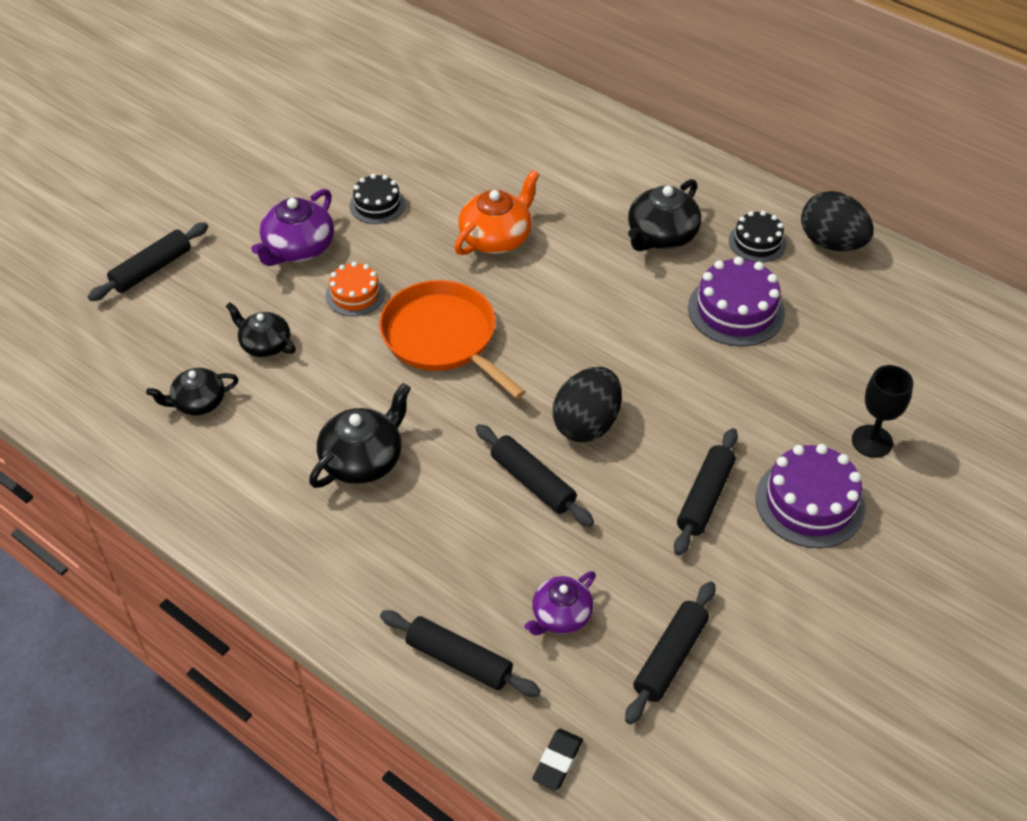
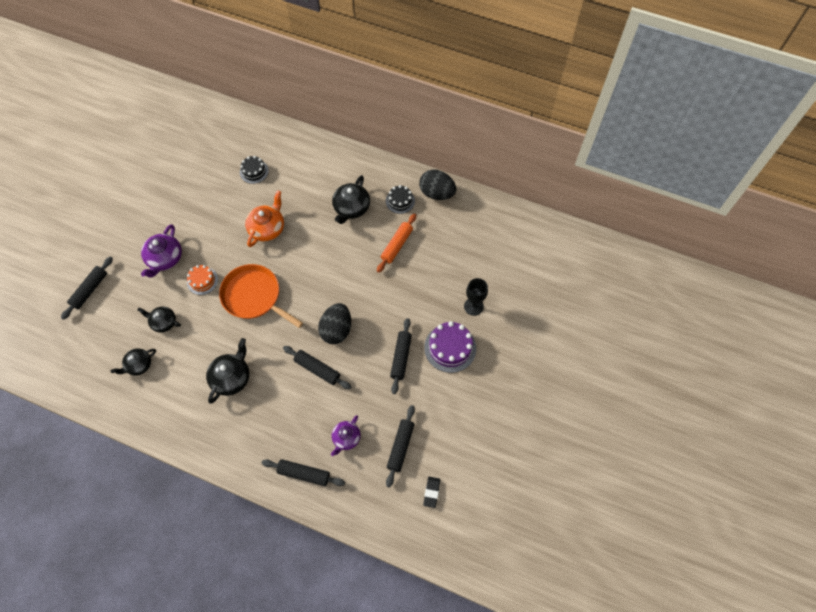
camera: 15 degrees left, 15 degrees up
(377, 205) = (199, 221): black cake -> black cake (254, 171)
(557, 761) = (360, 512): black eraser -> black eraser (431, 492)
(736, 310) = (396, 245): purple cake -> orange rolling pin

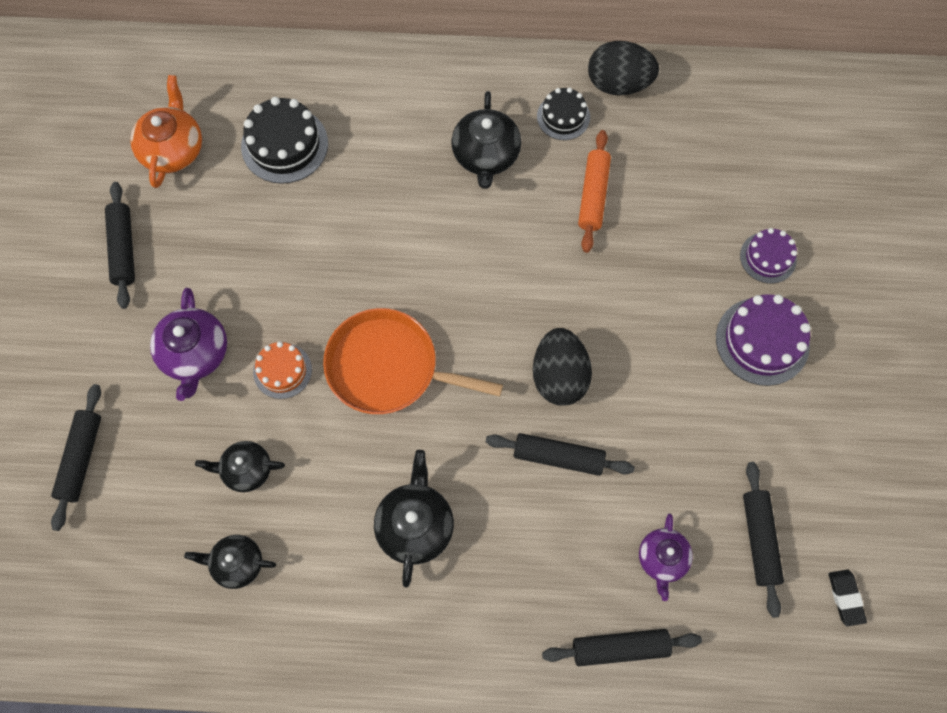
camera: 20 degrees left, 5 degrees up
(138, 365) = (237, 563): black teapot -> black teapot turned 60 degrees clockwise
(254, 171) = (284, 145): black cake -> black cake, size x1.61
(267, 228) = (355, 238): orange teapot -> orange teapot (173, 149)
(401, 357) = (689, 386): black rolling pin -> black rolling pin (123, 249)
(473, 306) = (768, 257): black goblet -> purple cake

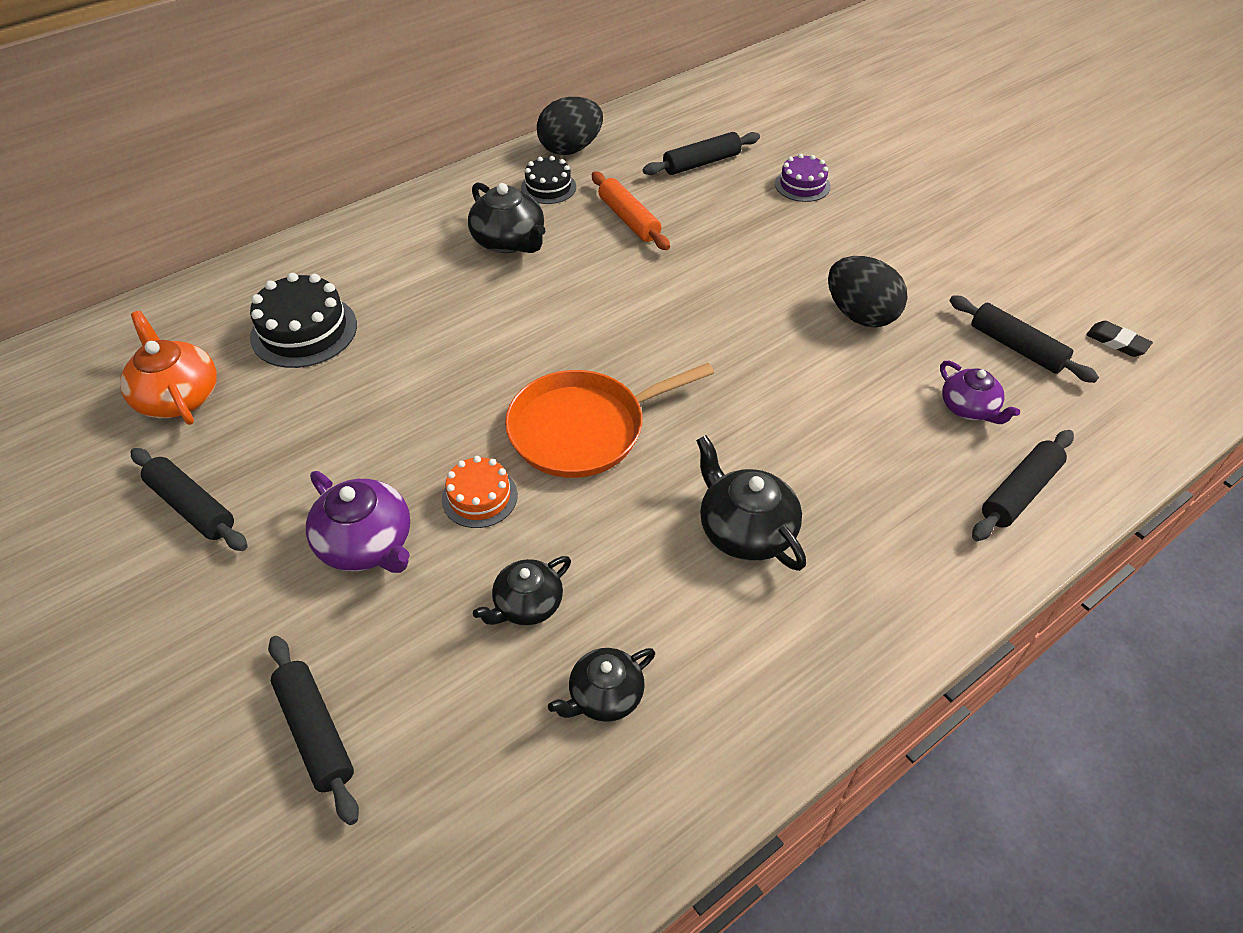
camera: 40 degrees left, 20 degrees down
(558, 457) = (805, 396): black rolling pin -> black rolling pin (701, 163)
(559, 376) = (740, 343): black egg -> black egg (860, 315)
(762, 341) = (860, 232): purple cake -> none

